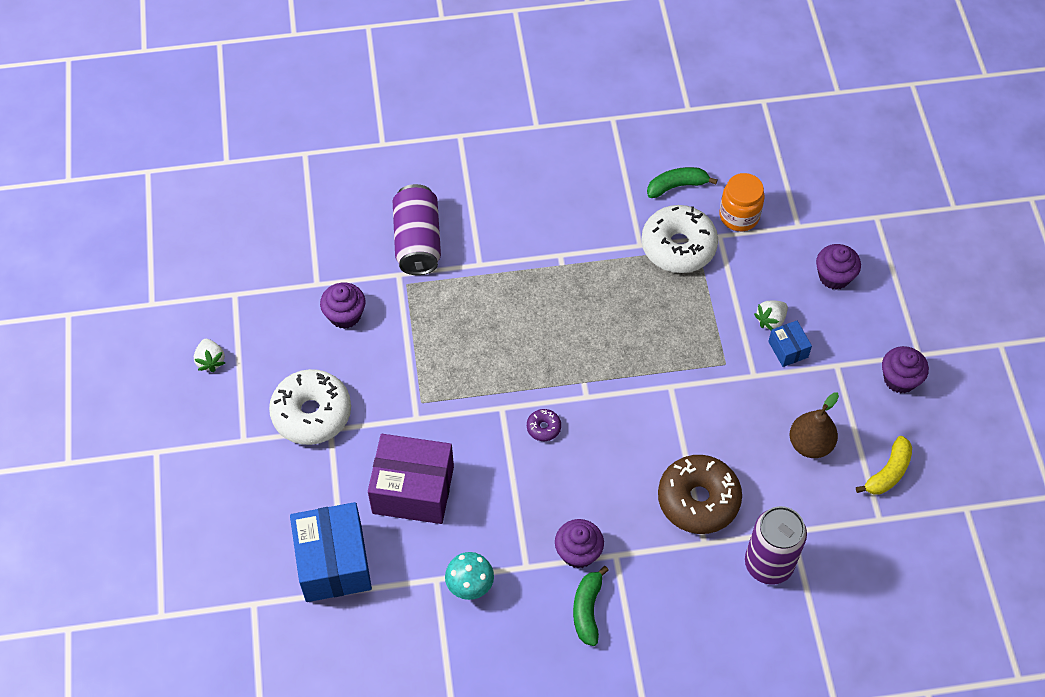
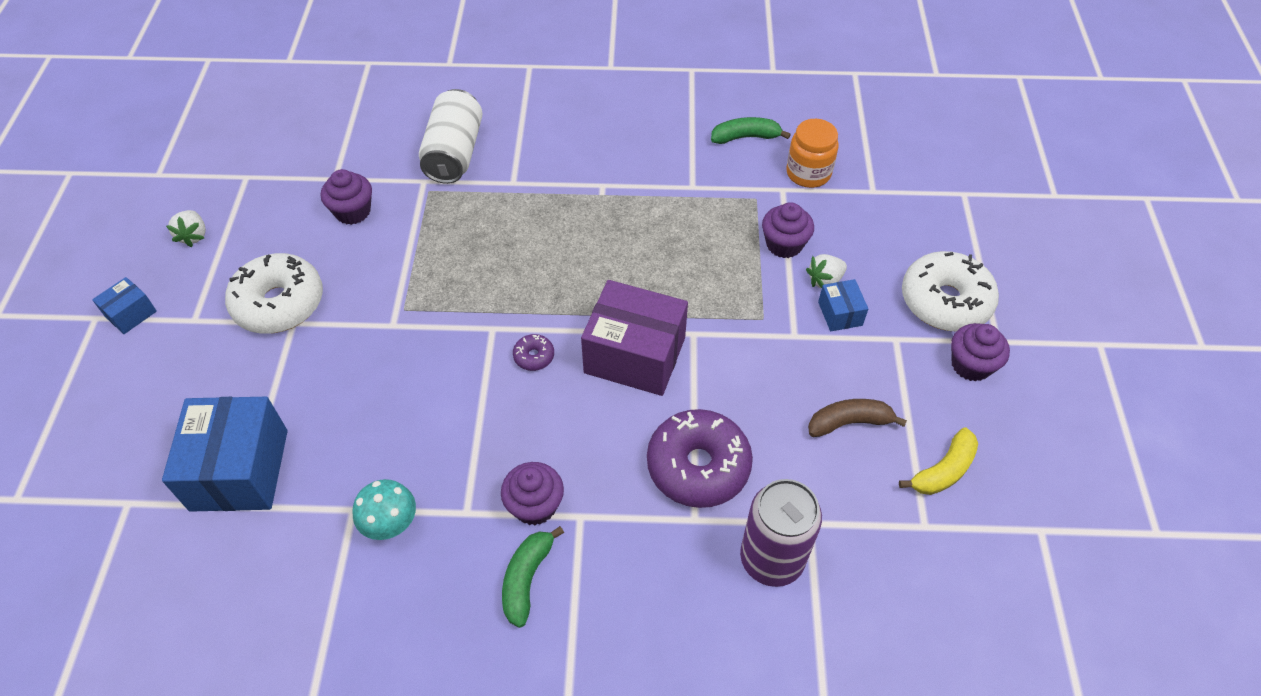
camera: 10 degrees right, 5 degrees down
(186, 443) = (131, 314): none -> blue box
(413, 490) = (361, 402): purple box -> purple box (634, 355)
(418, 241) = (454, 153): purple can -> white can
(678, 246) = (734, 193): white donut -> white donut (945, 301)
(698, 500) = (698, 466): brown donut -> purple donut
(810, 444) = (849, 422): brown pear -> brown banana
(834, 276) = (906, 246): purple cupcake -> purple cupcake (784, 244)

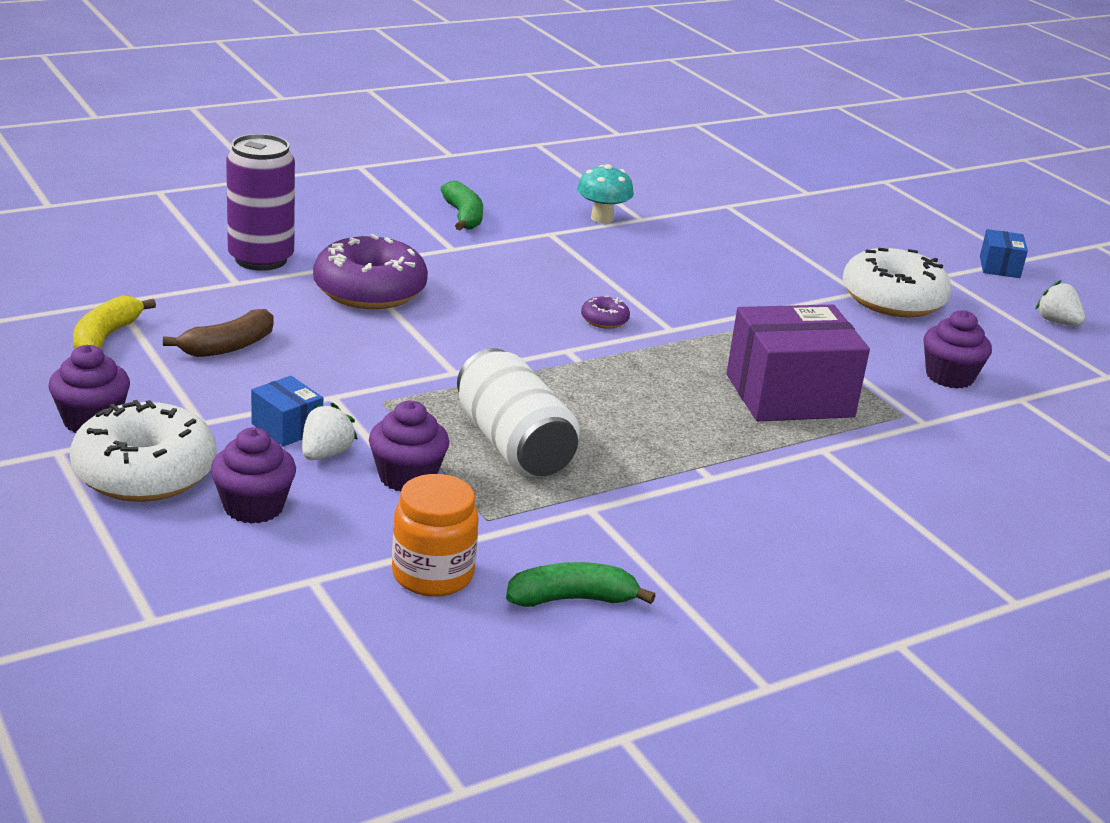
camera: 145 degrees right, 25 degrees down
(239, 470) = (756, 218): blue box -> none
(454, 153) = (936, 459): white can -> white can (513, 445)
(535, 505) = (497, 246): purple cupcake -> purple cupcake (253, 507)
(634, 355) = (502, 343): purple box -> purple box (789, 395)
(745, 137) = (572, 599): green banana -> green banana turned 150 degrees counterclockwise

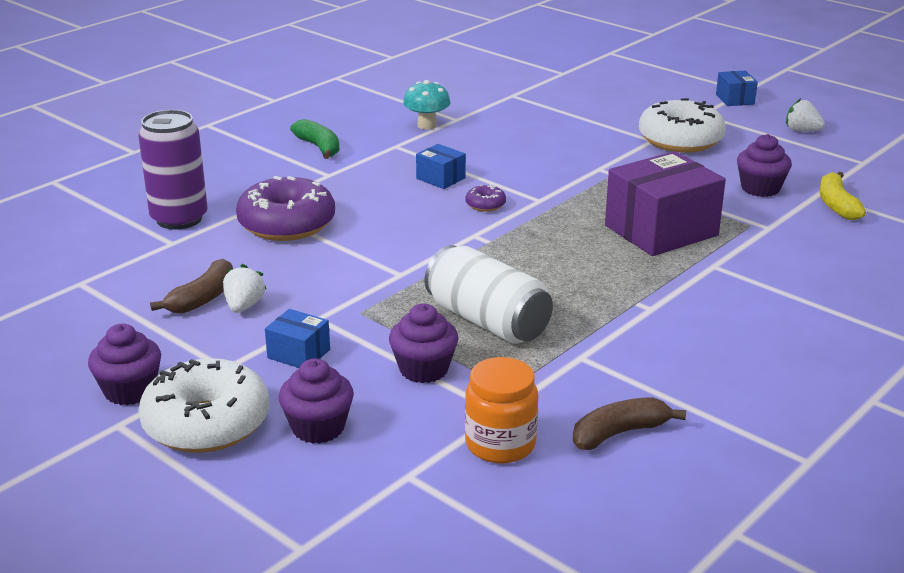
camera: 15 degrees left, 0 degrees up
(106, 336) = (92, 315): yellow banana -> yellow banana (836, 205)
(326, 454) = (345, 367): white strawberry -> white strawberry (244, 306)
(572, 599) = (619, 433): green banana -> brown banana
(574, 280) = (440, 178): none -> blue box

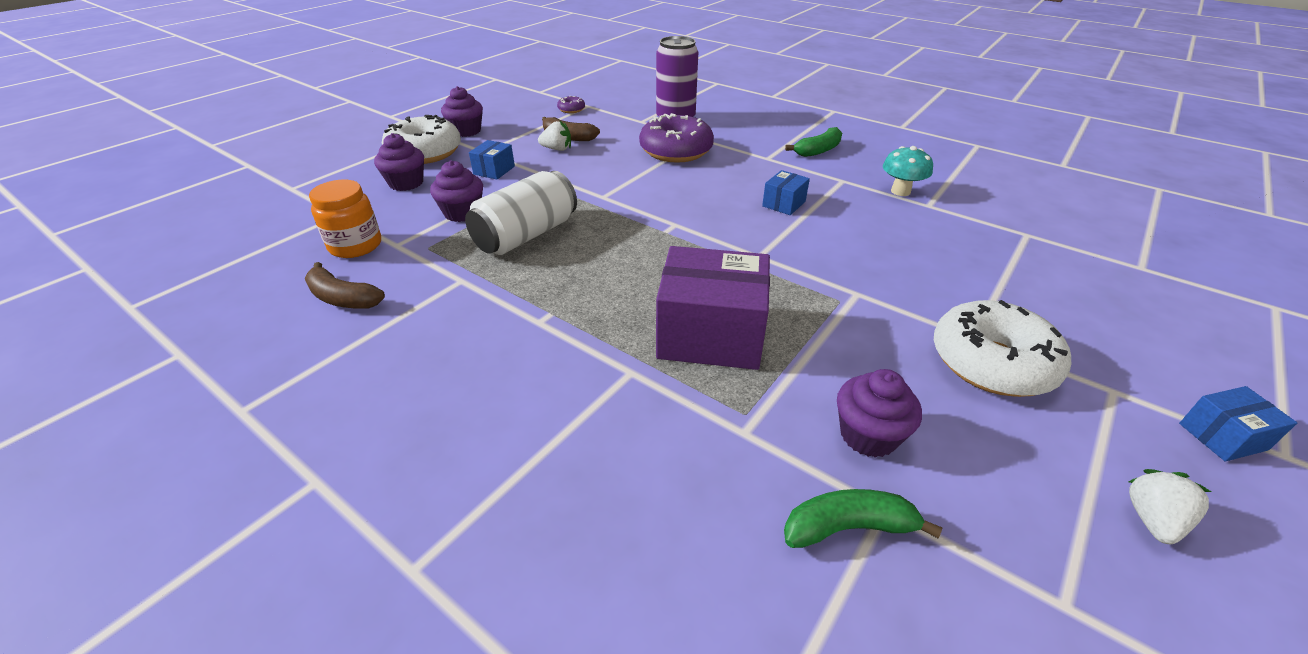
camera: 85 degrees right, 10 degrees up
(485, 205) = (737, 227): purple donut -> purple donut (571, 109)
(619, 433) = (342, 298): brown banana -> brown banana turned 150 degrees clockwise
(661, 230) = (710, 334): purple box -> purple box turned 45 degrees counterclockwise
(836, 205) = (848, 527): yellow banana -> green banana

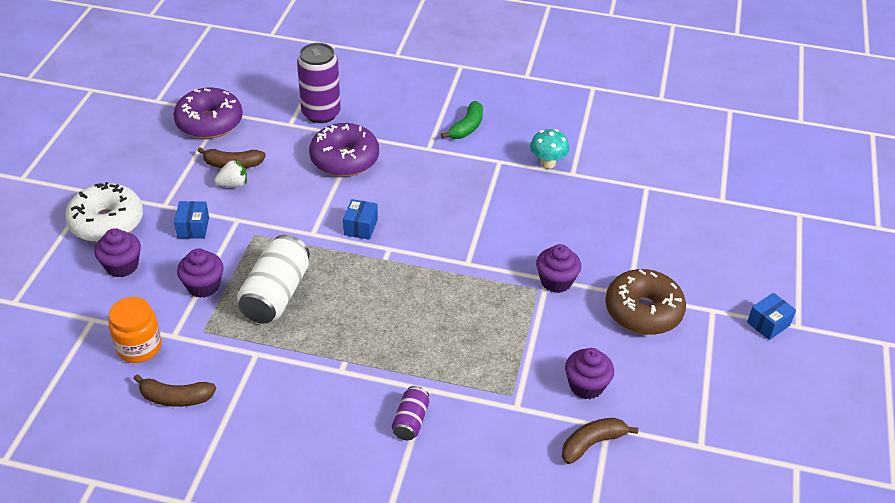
camera: 25 degrees left, 5 degrees up
(466, 131) = (124, 181): purple cupcake -> purple cupcake (556, 281)
(571, 109) = (209, 122): purple donut -> purple donut, size x2.33
(584, 403) = (410, 421): none -> purple can
(710, 334) = (464, 344): purple box -> none
(783, 204) = (463, 202): blue box -> blue box (360, 227)
(848, 527) = (592, 443): green banana -> brown banana
(991, 363) = (643, 311): white donut -> brown donut
(1152, 520) = (736, 387): white strawberry -> none

